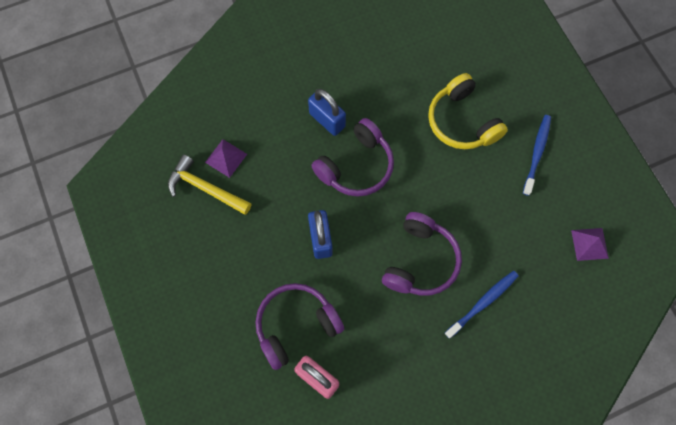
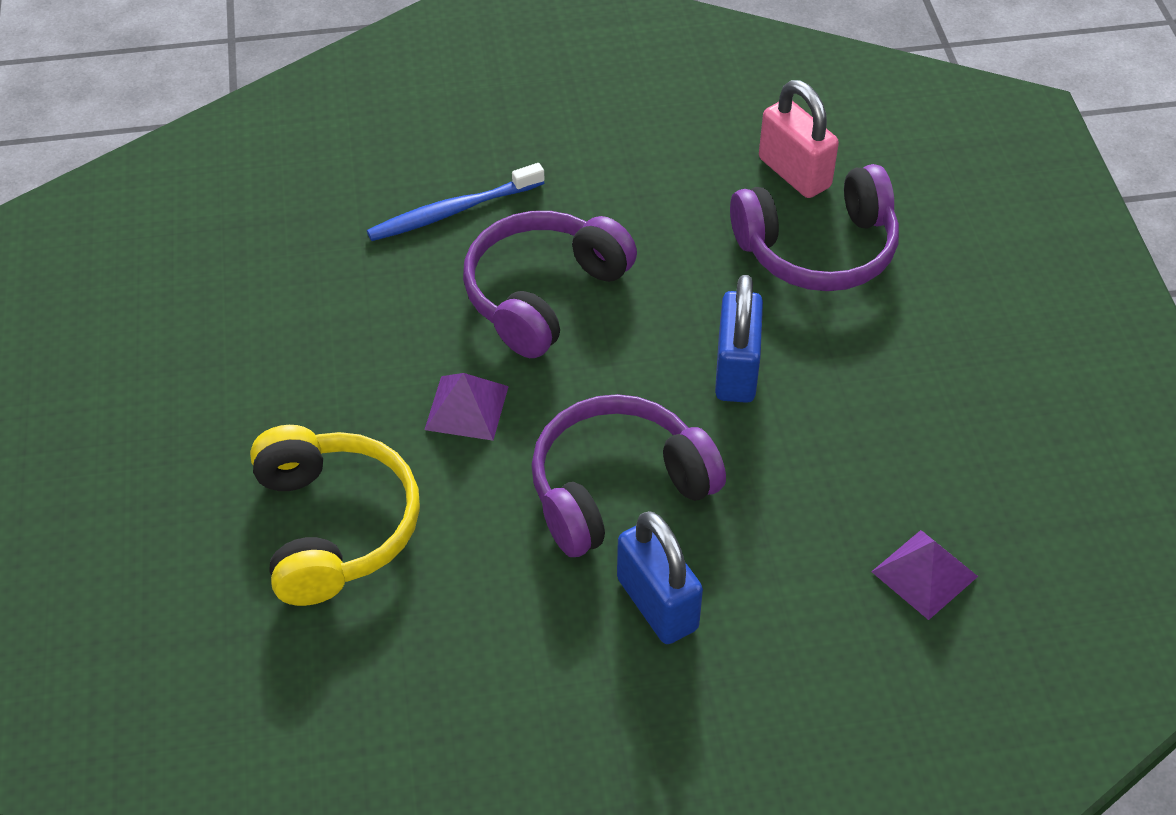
camera: 165 degrees left, 20 degrees down
(206, 188) = (979, 519): yellow hammer -> none
(537, 153) = (202, 426): blue toothbrush -> none
(589, 244) = (199, 253): purple pyramid -> purple pyramid (466, 408)

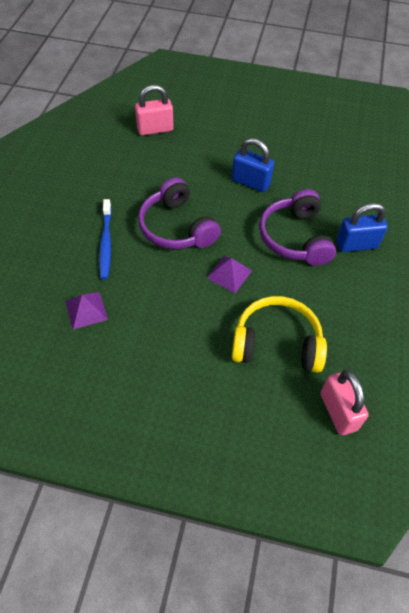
camera: 70 degrees left, 5 degrees up
(217, 661) = (338, 411): none -> pink padlock
(818, 249) = (200, 138): purple headphones -> none
(924, 573) = (367, 168): purple pyramid -> purple pyramid (86, 310)

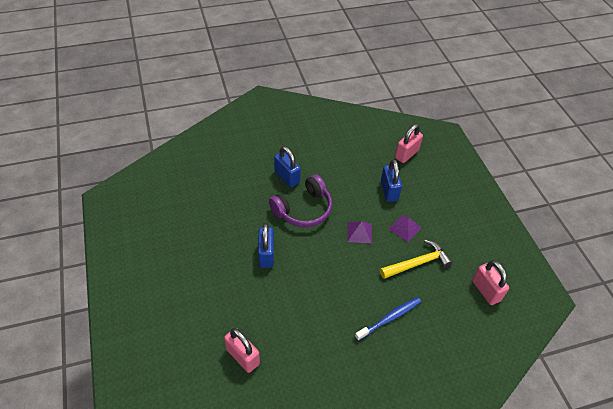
camera: 120 degrees left, 5 degrees down
(61, 356) = (486, 290): none -> pink padlock
(86, 310) = (447, 297): purple pyramid -> purple pyramid (404, 228)
(148, 307) = (417, 263): none -> yellow hammer
(177, 227) = (343, 281): purple headphones -> none
(277, 343) = (389, 191): yellow headphones -> blue padlock

